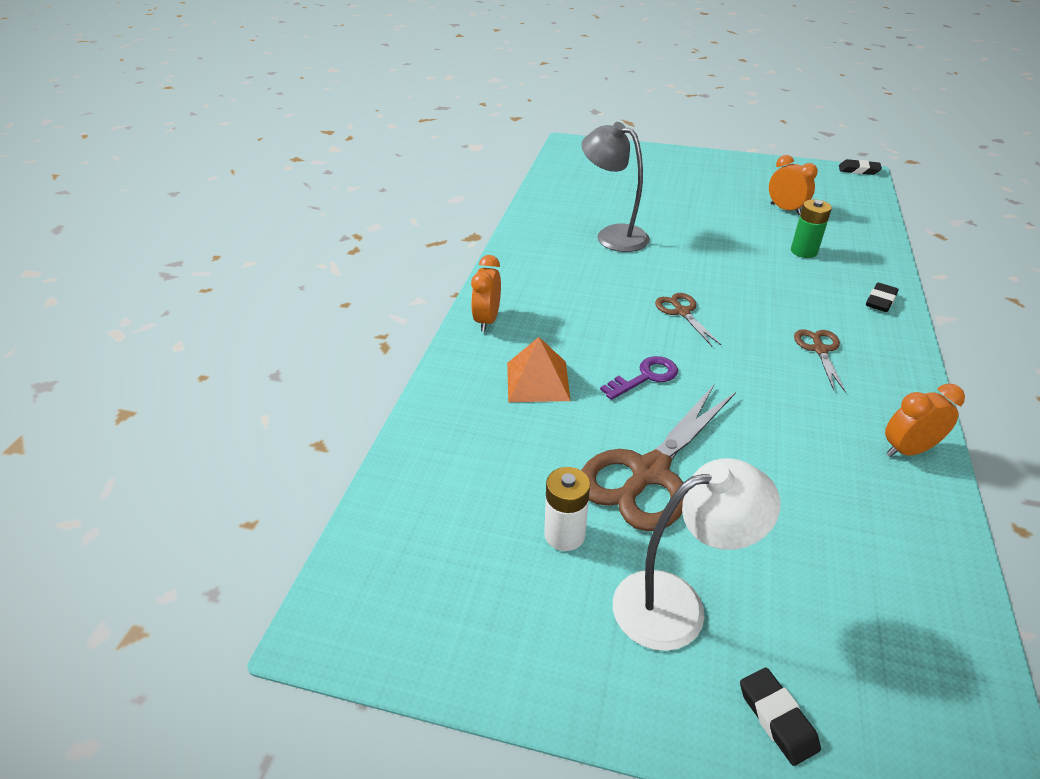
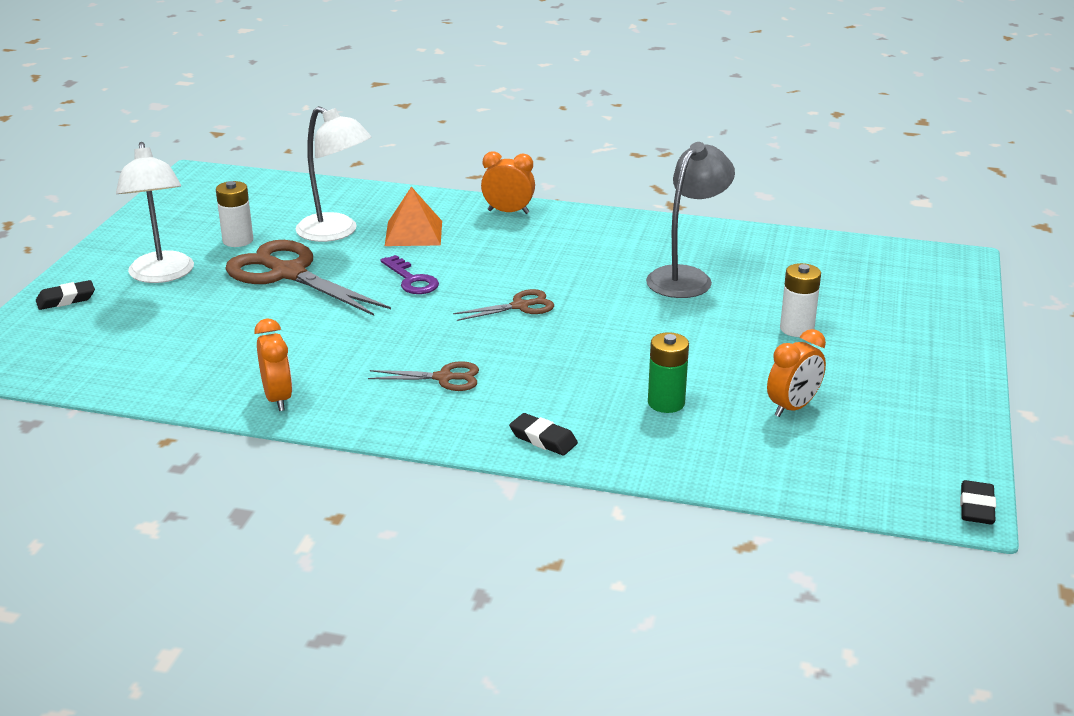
camera: 90 degrees right, 10 degrees down
(538, 442) = (336, 232): none -> white lamp
(682, 200) = (797, 329): none -> white battery

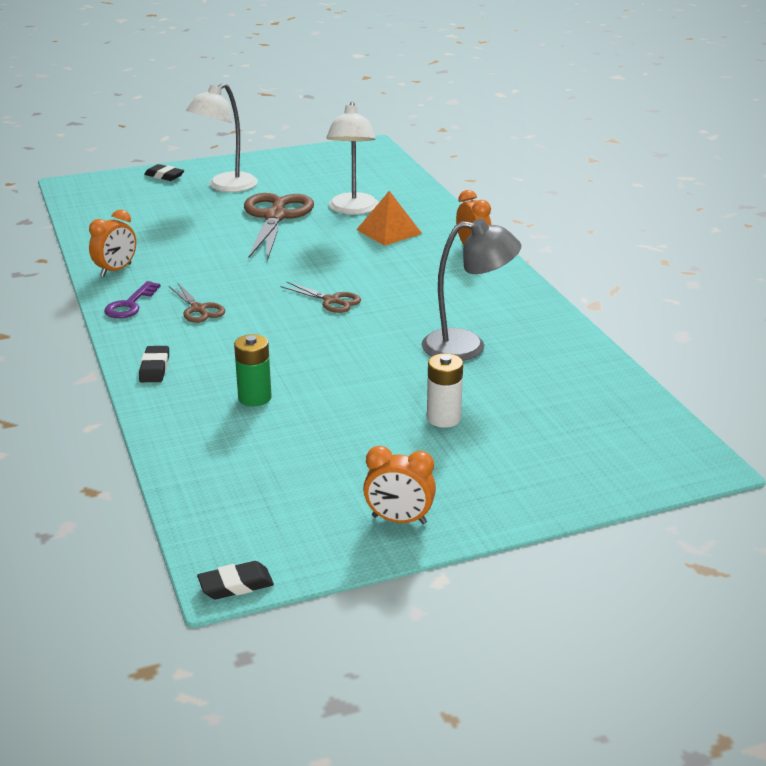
camera: 55 degrees right, 0 degrees up
(238, 240) = (299, 188): white battery -> none
(411, 280) = (319, 254): purple key -> purple key (130, 305)
(793, 407) = (308, 453): orange clock -> orange clock (399, 520)

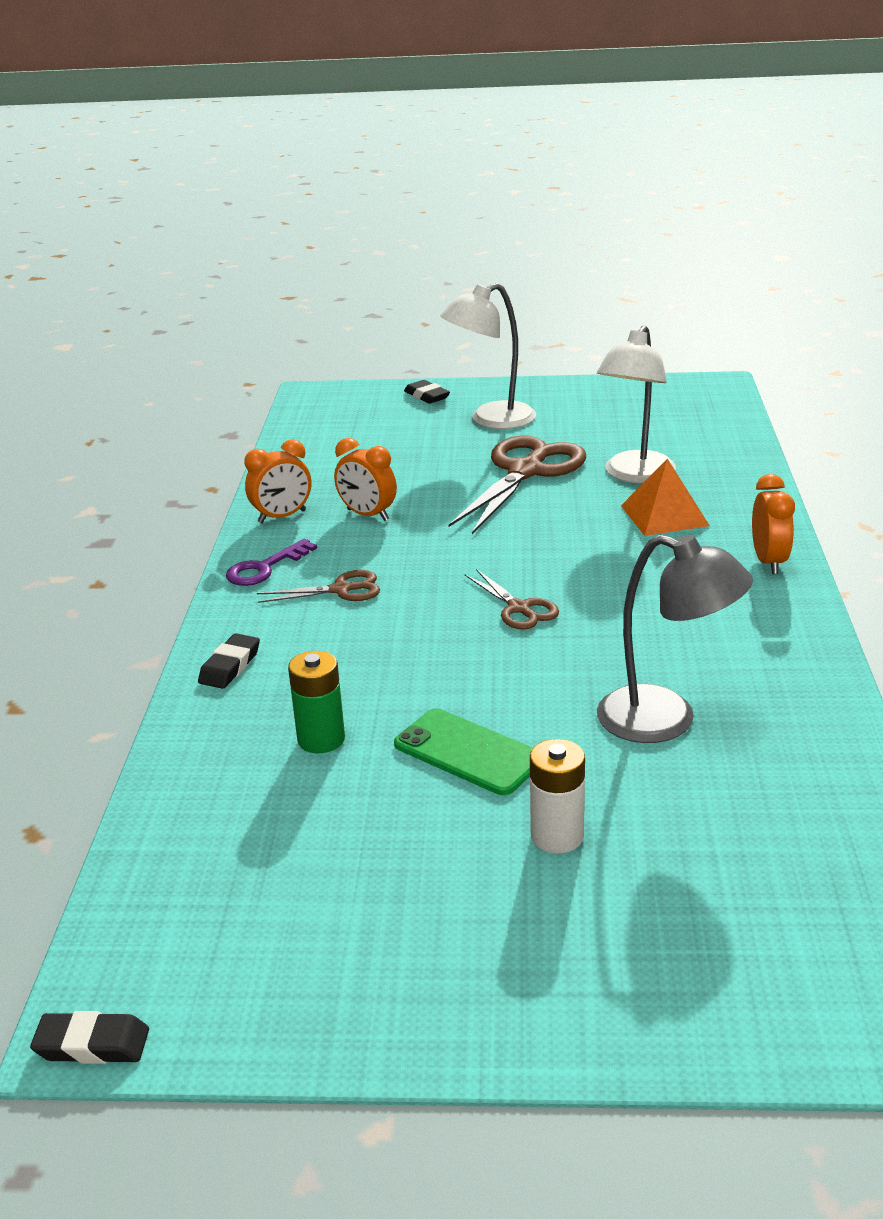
camera: 25 degrees right, 0 degrees up
(198, 309) = (341, 590): brown scissors -> brown scissors turned 90 degrees counterclockwise
(357, 386) = (468, 752): none -> green phone
(399, 520) = (382, 999): orange clock -> orange clock (367, 515)

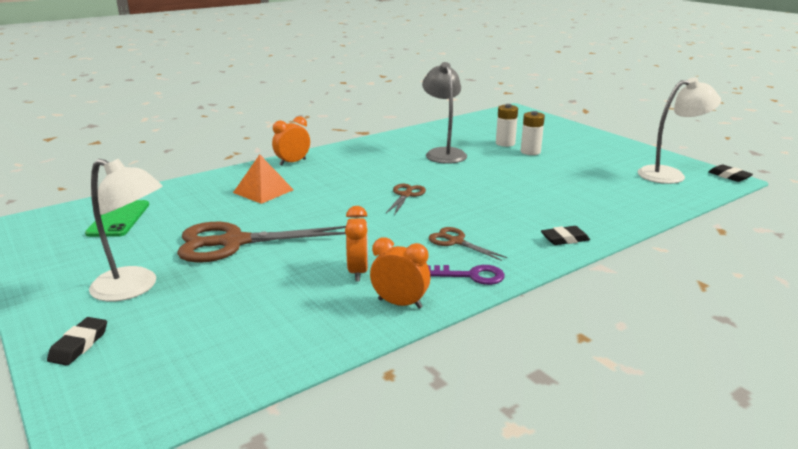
camera: 130 degrees left, 5 degrees down
(321, 739) = (564, 199): green battery -> none
(468, 752) = (519, 174): green phone -> green phone (119, 219)
(635, 475) = (212, 210): white lamp -> white lamp (670, 174)
(645, 831) = (505, 143): none -> white battery

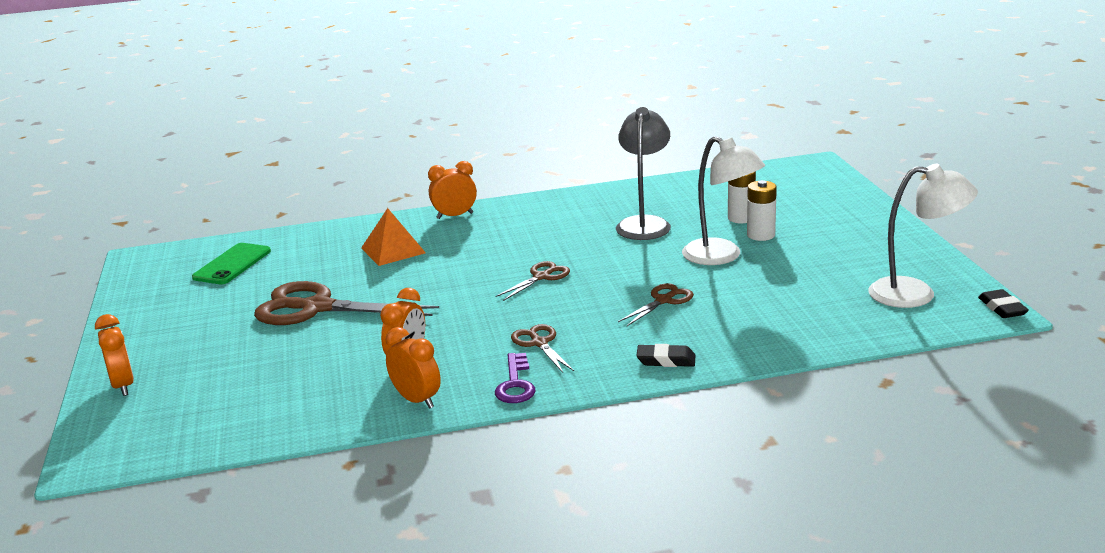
camera: 25 degrees right, 0 degrees up
(79, 345) = (123, 386): black eraser -> orange clock
(134, 288) = (198, 341): white lamp -> white lamp (721, 256)
(470, 276) = (515, 384): purple key -> purple key turned 60 degrees clockwise
(514, 199) = (664, 300): none -> brown scissors

